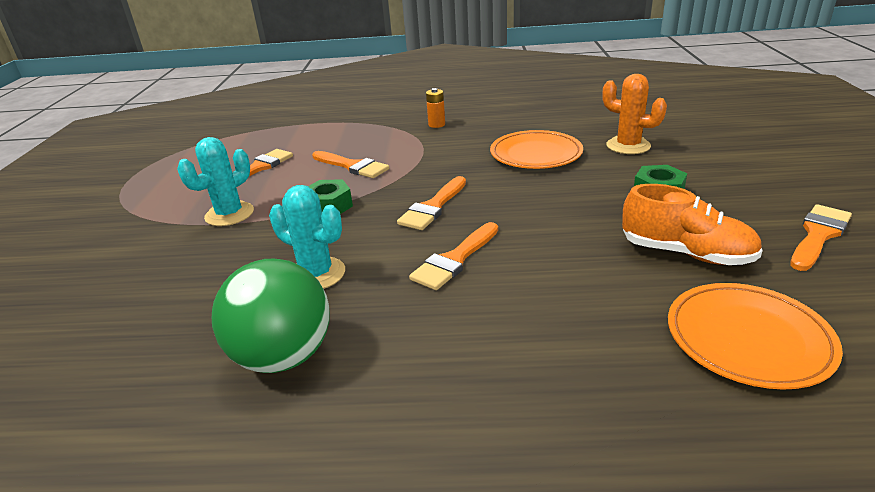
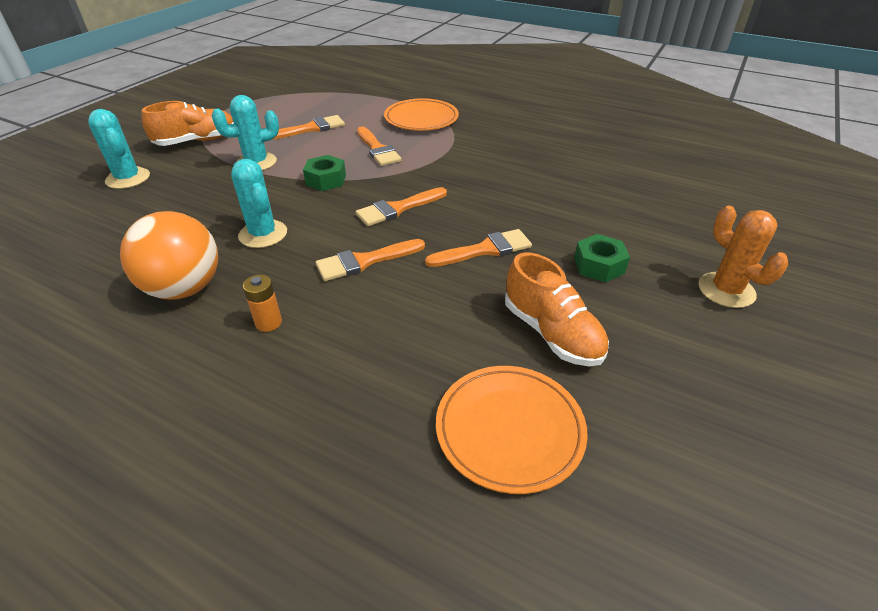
camera: 25 degrees right, 10 degrees up
(74, 278) = (128, 178): none -> turquoise cactus
(128, 216) = (197, 141): none -> orange shoe
(284, 356) = (185, 288): green ball -> orange ball
(436, 124) = (483, 130): orange battery -> orange battery (268, 322)
(536, 154) = (534, 187): orange plate -> orange plate (421, 119)
(628, 146) = (629, 208): orange cactus -> orange cactus (726, 290)
(818, 235) = (701, 368): orange brush -> orange brush (485, 250)

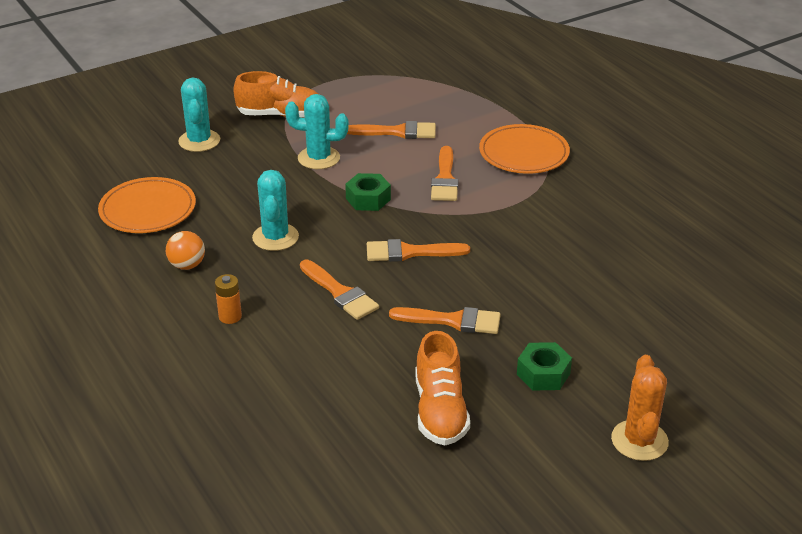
camera: 30 degrees right, 5 degrees down
(185, 288) = (187, 265): orange ball -> orange ball, size x0.52
(364, 261) = (340, 293): orange brush -> orange brush turned 135 degrees counterclockwise
(509, 429) = (341, 461): orange plate -> orange plate (148, 210)

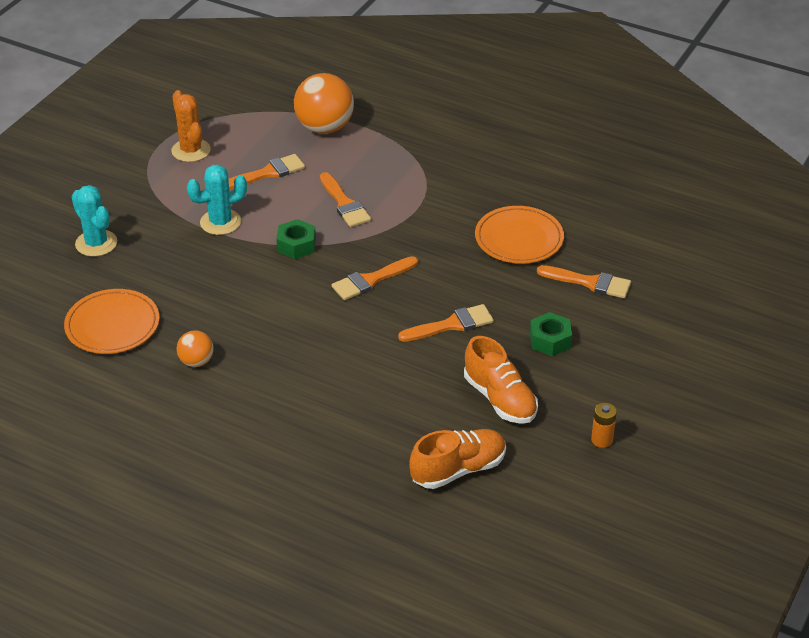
camera: 30 degrees left, 5 degrees up
(230, 316) = (274, 391): orange battery -> orange battery (602, 440)
(275, 237) = (249, 308): turquoise cactus -> none
(280, 115) = (148, 192): orange shoe -> orange shoe (458, 470)
(340, 293) = (345, 336): orange brush -> orange brush (589, 282)
(484, 111) = (324, 128): none -> orange ball
(524, 153) = (390, 157): orange plate -> orange plate (519, 239)
(639, 440) = (652, 363): orange cactus -> orange cactus (191, 150)

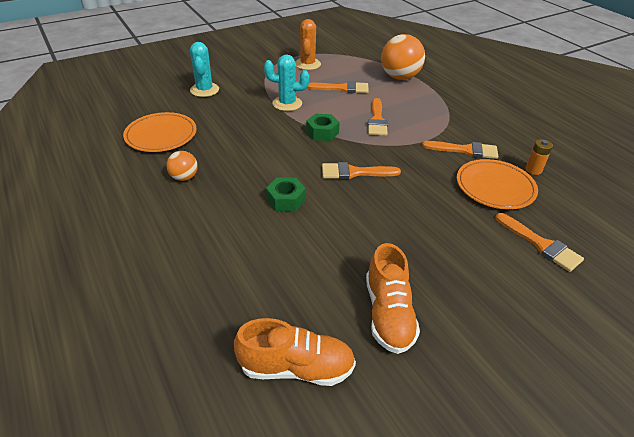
camera: 30 degrees right, 0 degrees up
(451, 325) = (392, 229): orange brush -> orange brush (465, 150)
(550, 340) = (472, 279): green nut -> green nut (286, 200)
(602, 440) = (467, 413): orange battery -> orange battery (533, 170)

